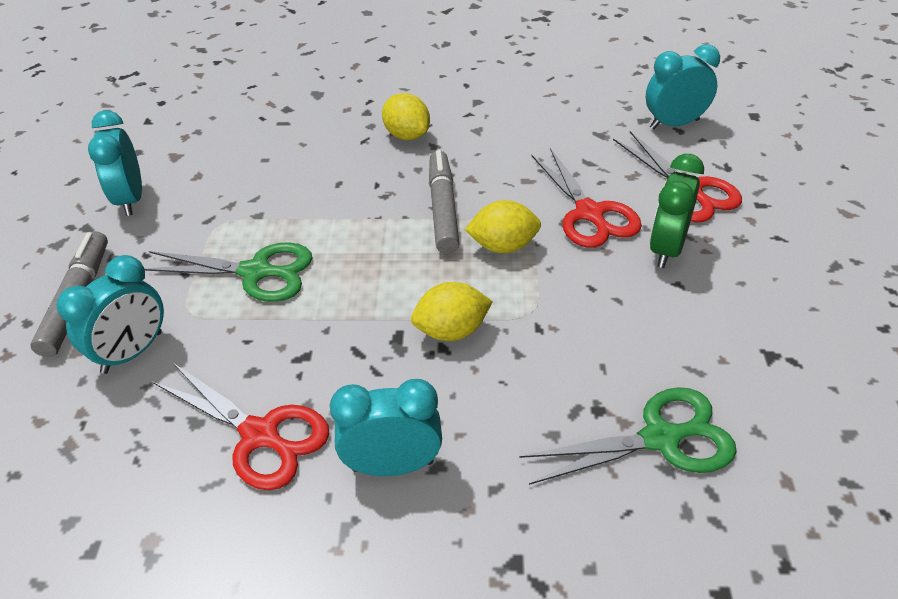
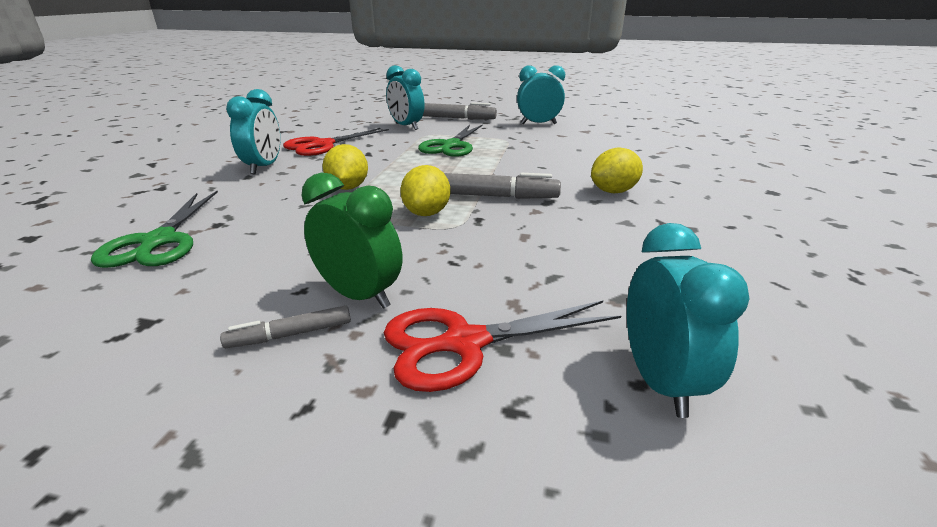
camera: 100 degrees right, 15 degrees down
(589, 213) = (450, 260): red scissors -> none
(730, 267) = (290, 335): none -> grey marker

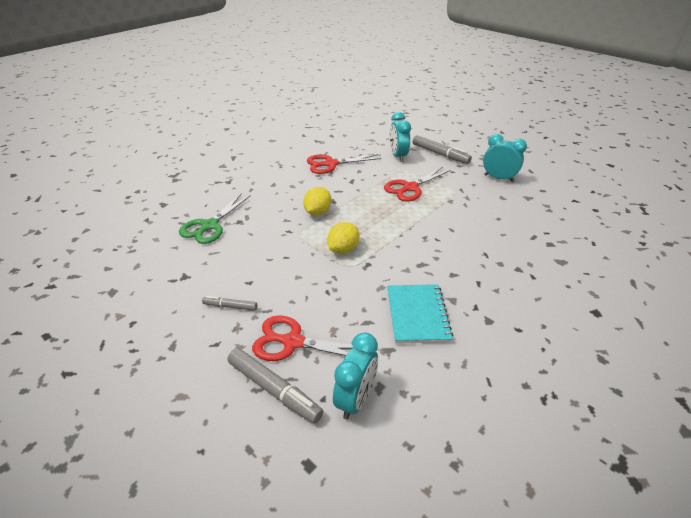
camera: 30 degrees right, 10 degrees up
(264, 167) = (286, 178): turquoise clock -> none
(359, 295) = (270, 296): green clock -> none
(451, 146) = (410, 188): green scissors -> red scissors
(492, 196) = (392, 248): grey marker -> grey marker (274, 389)
(607, 248) = (417, 315): none -> turquoise notebook
(613, 191) = (474, 270): yellow lemon -> none

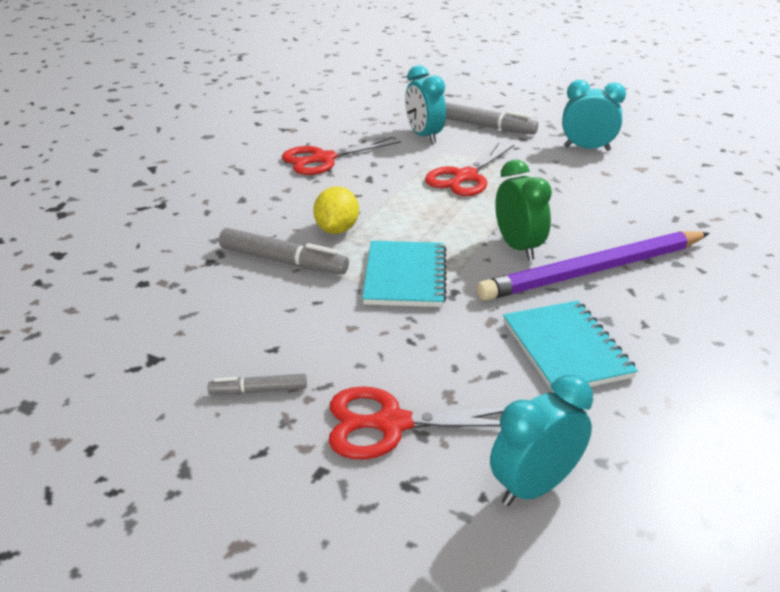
camera: 15 degrees left, 5 degrees down
(209, 226) = (161, 275): green scissors -> none
(274, 389) = (397, 500): grey marker -> grey marker (283, 261)
(343, 249) = (405, 276): yellow lemon -> turquoise notebook
(355, 399) = (534, 486): turquoise clock -> turquoise clock turned 135 degrees counterclockwise
(420, 241) = (518, 247): none -> green clock
(461, 265) = (594, 270): none -> purple pencil

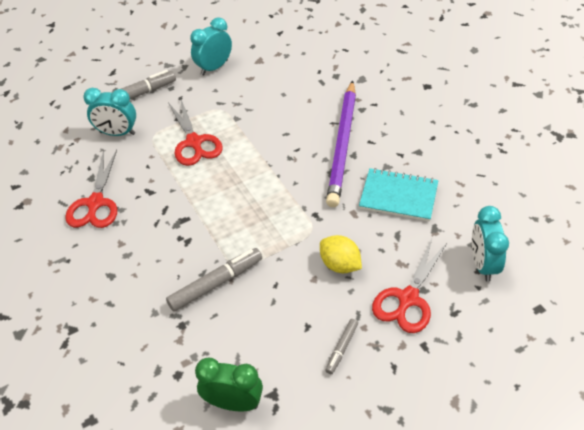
camera: 55 degrees left, 15 degrees up
(337, 229) = (201, 239): yellow lemon -> yellow lemon (340, 265)
(405, 276) = (283, 229): turquoise notebook -> none
(518, 247) = (295, 163): green clock -> green clock (233, 403)

